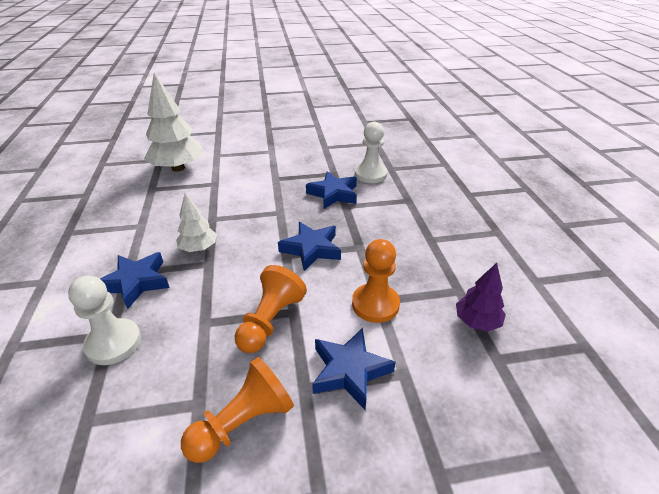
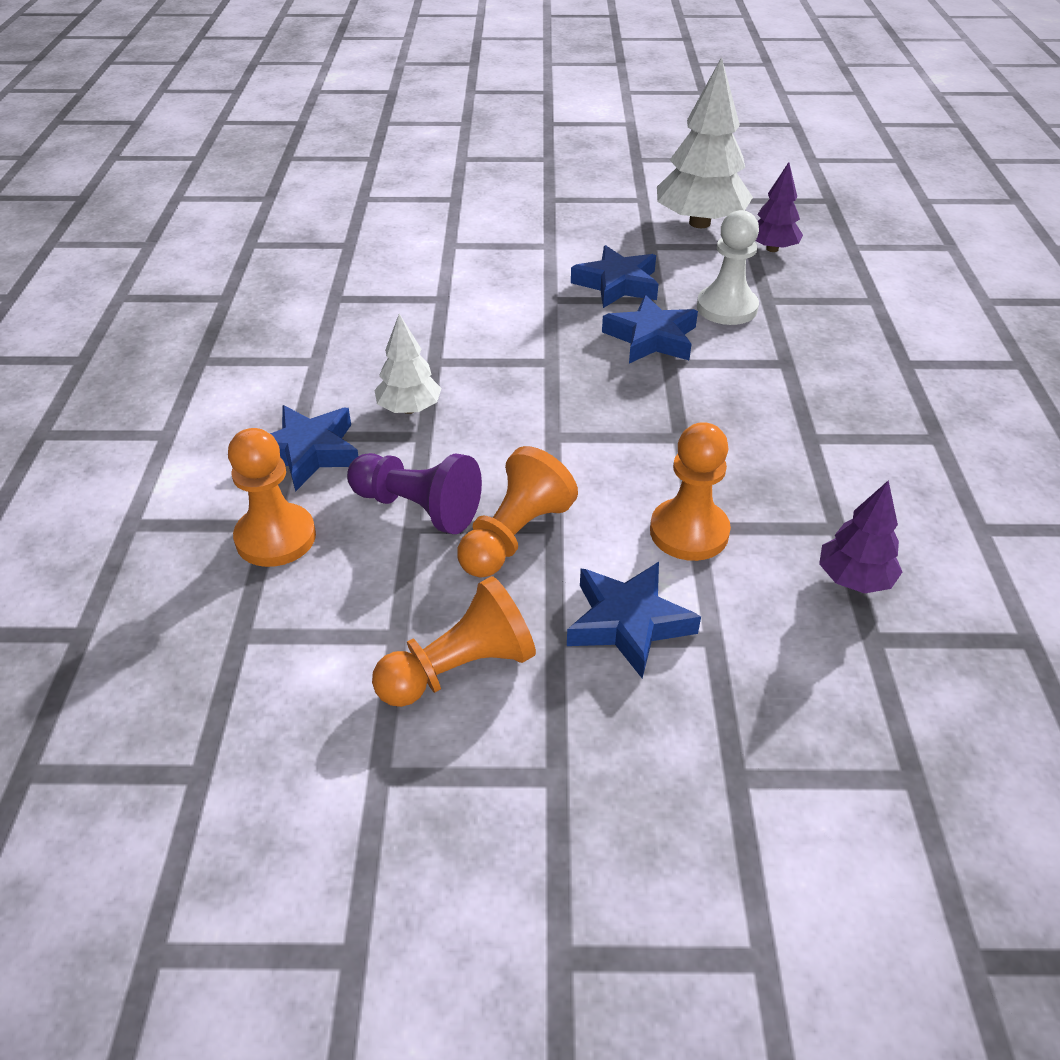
camera: 10 degrees right, 5 degrees up
(113, 343) = (275, 538): white pawn -> orange pawn
(178, 168) = (381, 263): white tree -> white tree (700, 223)
(207, 310) = (418, 508): none -> purple pawn
(311, 249) = (596, 431): blue star -> blue star (617, 284)
(387, 143) = (772, 249): none -> purple tree

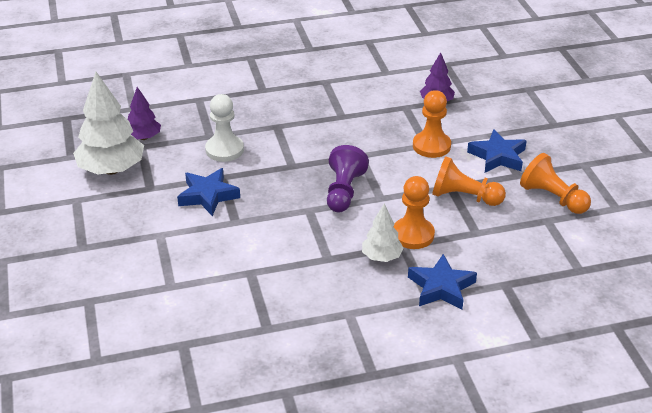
camera: 105 degrees left, 5 degrees down
(275, 538) = (513, 278): orange pawn -> orange pawn (413, 235)
(418, 508) = (463, 233): purple pawn -> purple pawn (344, 191)
(651, 338) = (269, 174): blue star -> none

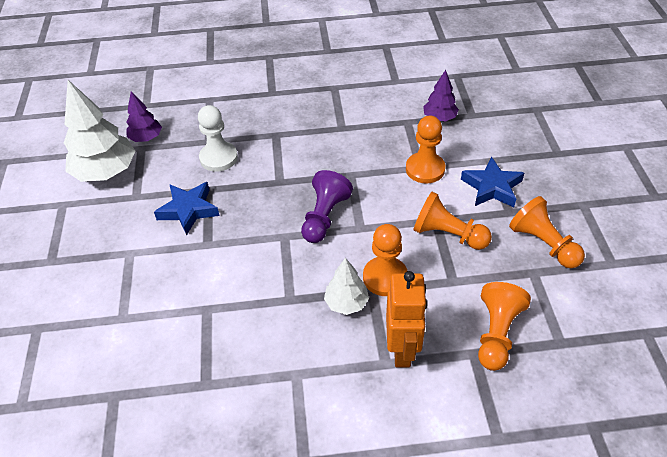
camera: 10 degrees right, 10 degrees up
(441, 287) = (402, 350): blue star -> orange robot
(522, 268) = (496, 334): none -> orange pawn

